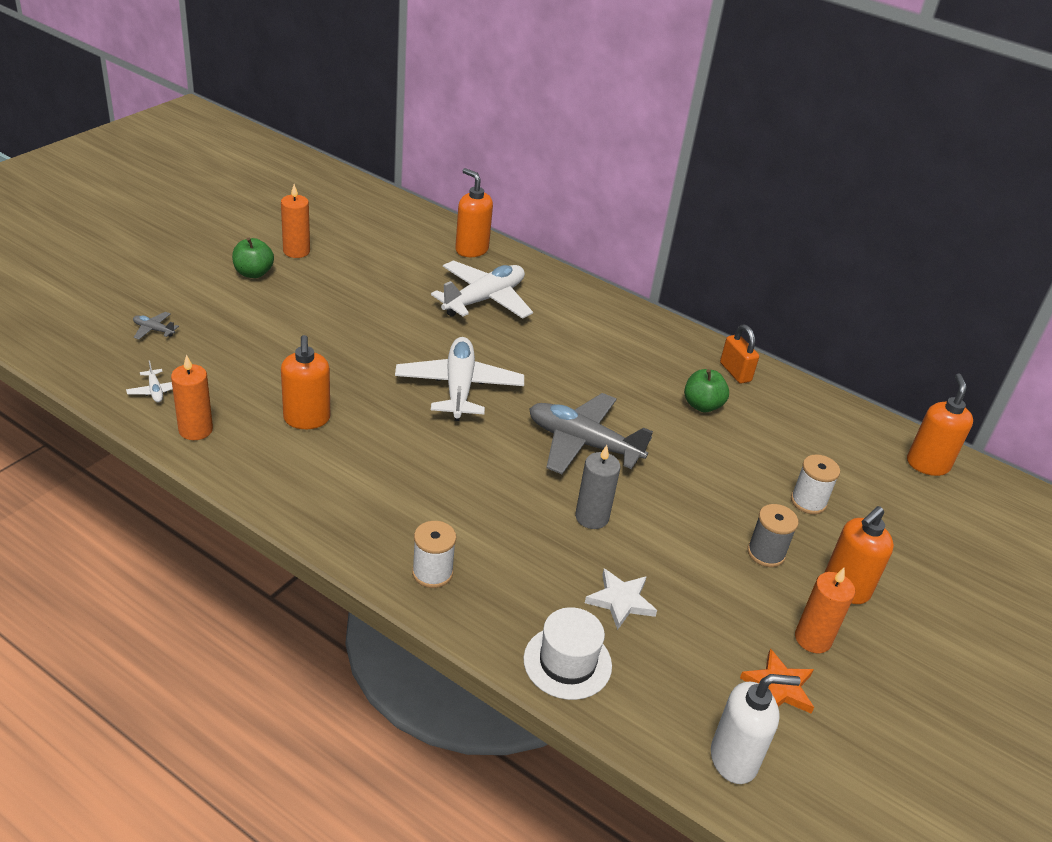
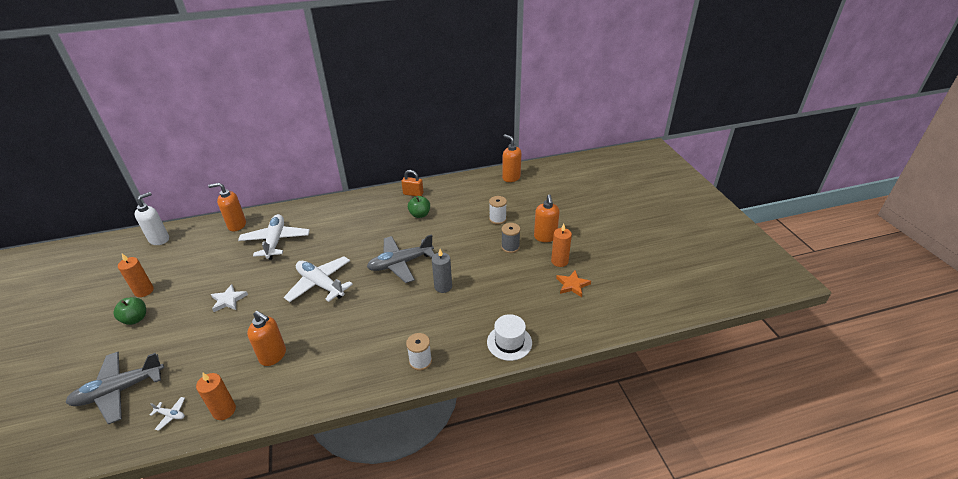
camera: 45 degrees left, 0 degrees up
(153, 330) = (119, 390): grey plane -> grey plane, size x2.48
(620, 601) = (494, 305): white star -> white star (228, 300)
(734, 759) = (593, 319): white soap dispenser -> white soap dispenser (159, 239)

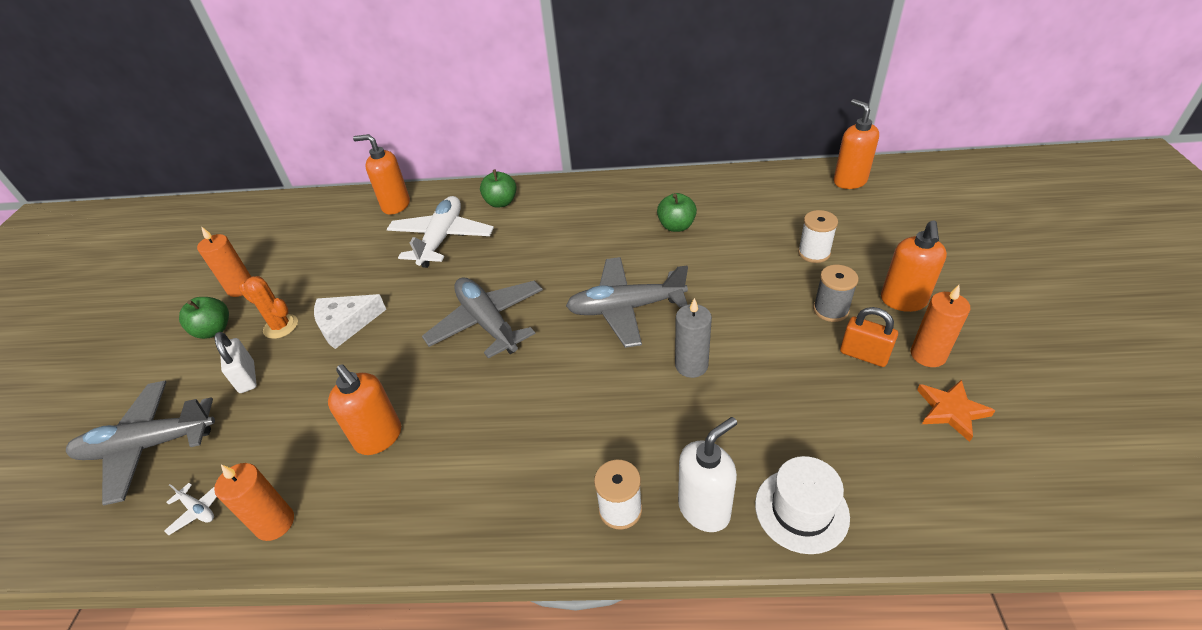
camera: 20 degrees right, 5 degrees up
(159, 239) = (289, 212): white soap dispenser -> white soap dispenser (704, 509)
(172, 341) = (247, 377): none -> white padlock
(183, 309) = (281, 326): none -> orange cactus
(228, 300) = (346, 324): white star -> white cheese
(308, 214) = (501, 202): none -> green apple
(320, 284) = (487, 323): white plane -> grey plane
(413, 194) = (672, 189): orange padlock -> orange padlock (863, 355)

